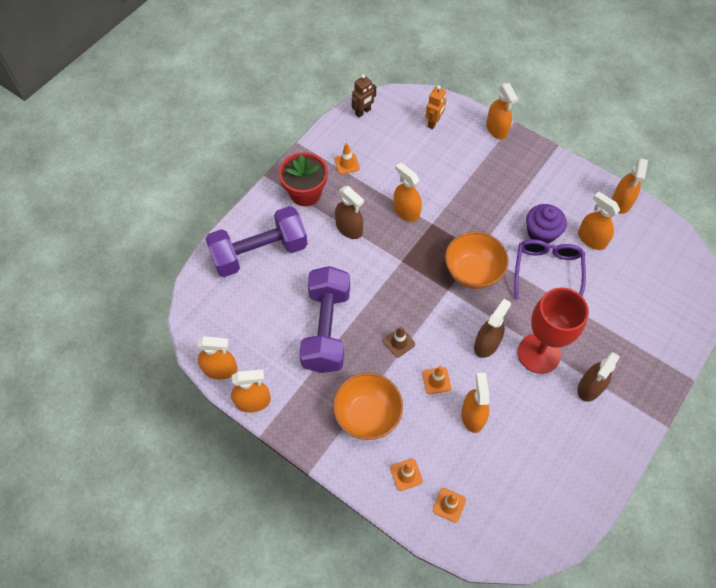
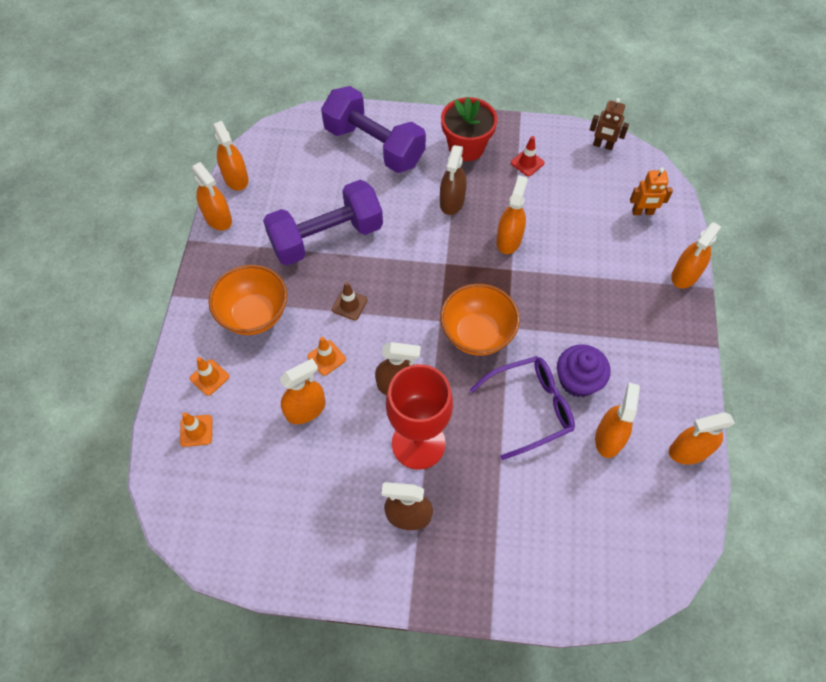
camera: 60 degrees right, 0 degrees up
(347, 164) = (527, 163): orange traffic cone -> red traffic cone

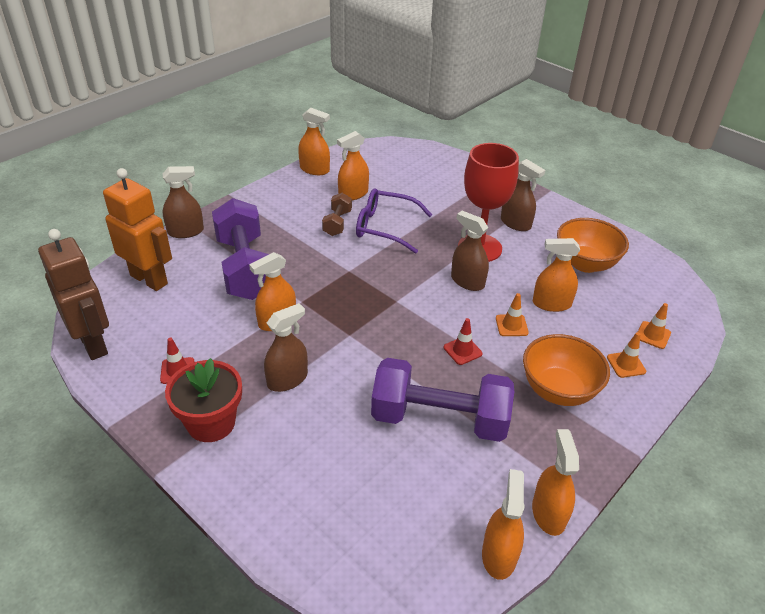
camera: 145 degrees left, 20 degrees down
(349, 305) = (462, 350): brown traffic cone -> red traffic cone
(374, 145) = (301, 489): purple dumbbell -> purple dumbbell (244, 268)
(477, 334) = (377, 278): orange bowl -> orange bowl (585, 263)
(578, 380) = (337, 223): purple cupcake -> brown dumbbell
(603, 145) = (93, 344): brown robot -> brown robot, size x1.87
(642, 212) = (149, 279): orange robot -> orange robot, size x1.87
(685, 275) = (185, 231): orange spray bottle -> brown spray bottle

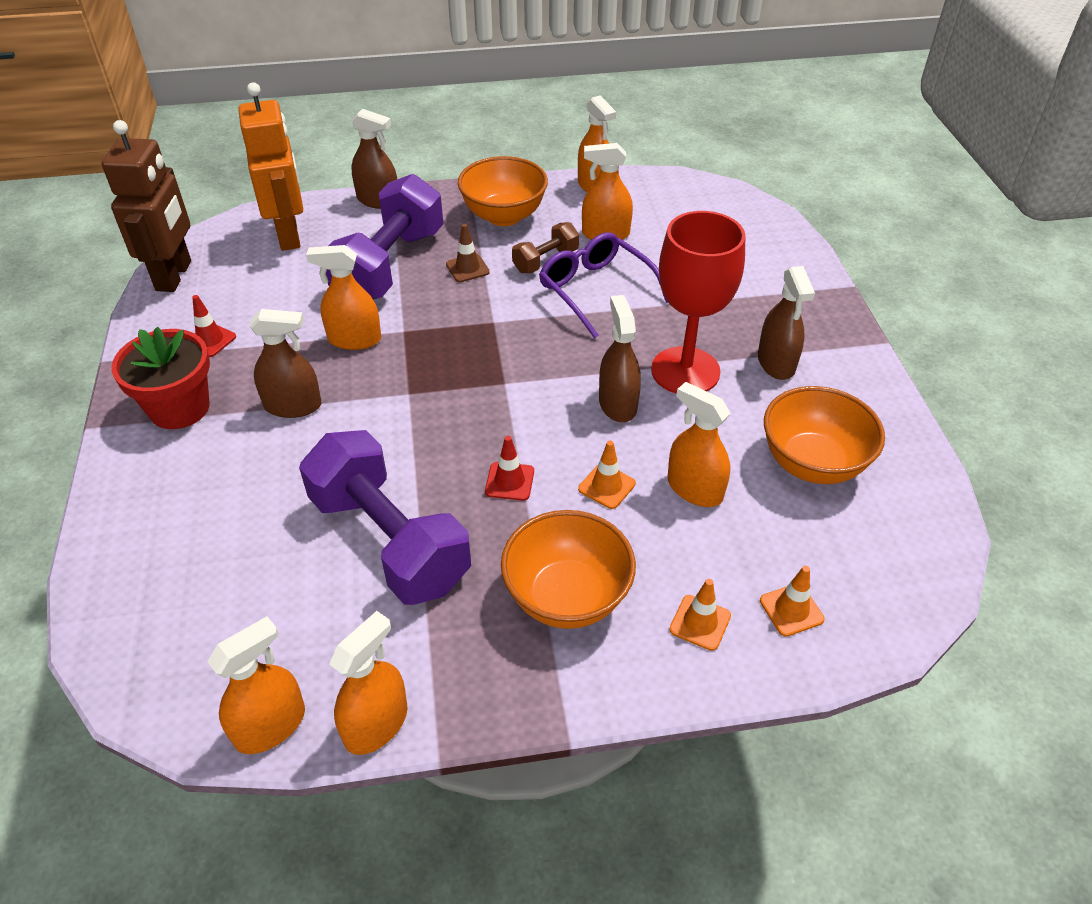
camera: 40 degrees right, 5 degrees up
(281, 208) = (504, 216): none -> orange bowl
(296, 247) = (467, 268): none -> brown traffic cone

